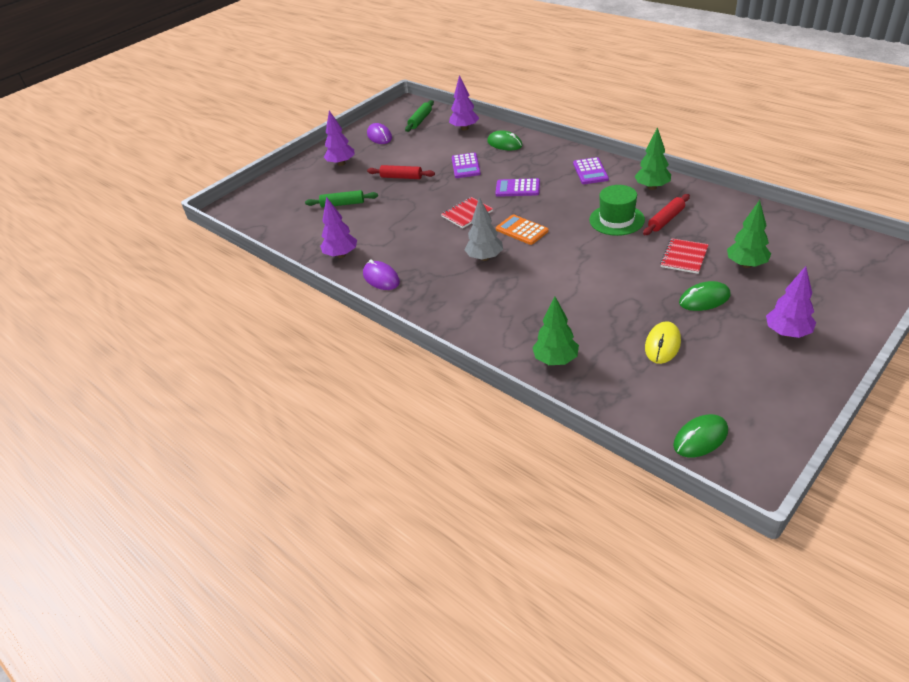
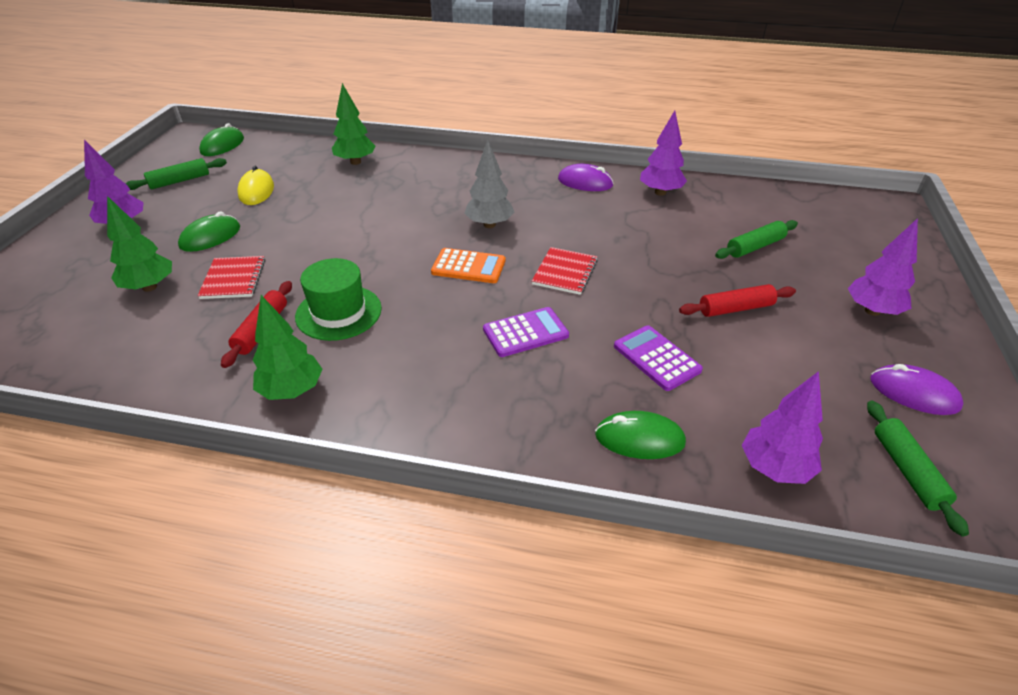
camera: 145 degrees right, 0 degrees up
(590, 171) = (418, 402): purple calculator -> none
(744, 383) = (179, 181): none -> green rolling pin

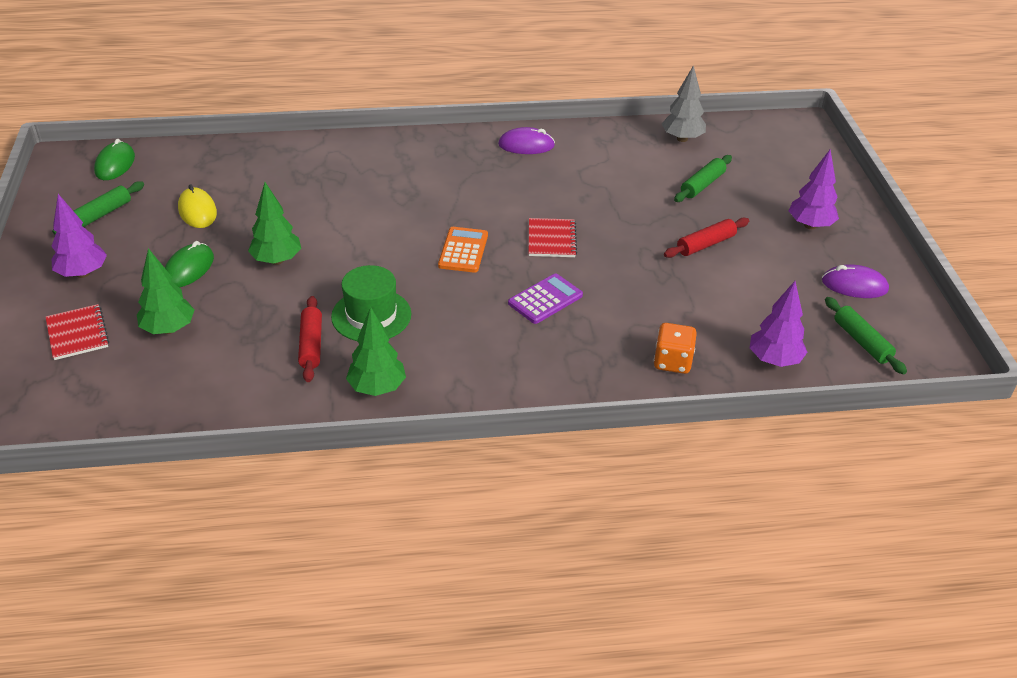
camera: 20 degrees left, 0 degrees up
(233, 279) = (247, 305): red notebook -> red notebook (77, 333)
(355, 162) = (281, 160): green tree -> green tree (277, 260)
(468, 266) = (463, 250): orange calculator -> orange calculator turned 75 degrees counterclockwise
(489, 225) = (459, 206): grey tree -> grey tree (682, 139)
(639, 439) = (672, 362): green mouse -> orange dice
(656, 358) = (660, 298): purple calculator -> none
(660, 192) = (600, 144): purple tree -> none

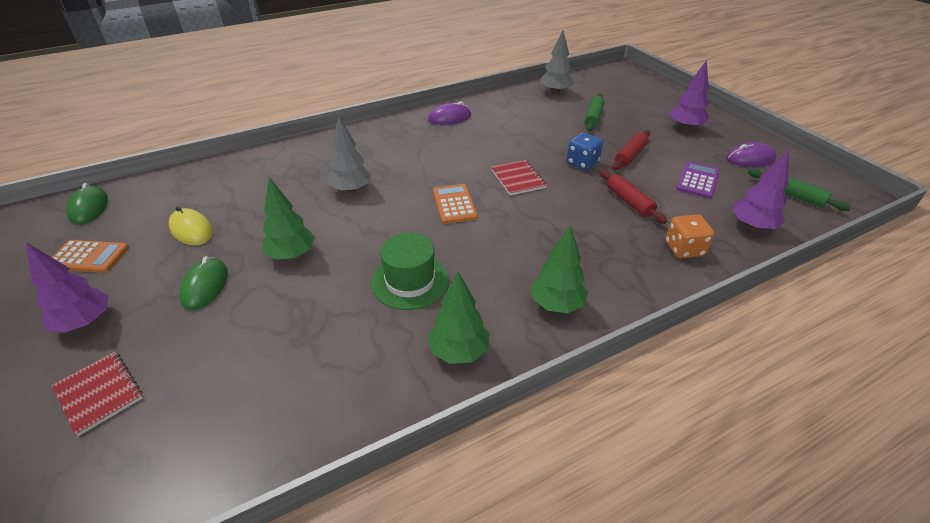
camera: 20 degrees left, 0 degrees up
(101, 214) = (89, 257): green rolling pin -> orange calculator
(168, 329) = (208, 355): green tree -> green tree (556, 305)
(311, 345) = (369, 327): red rolling pin -> red rolling pin (629, 201)
(367, 207) = (351, 190): none -> grey tree
(545, 299) = (548, 226): purple calculator -> purple calculator (697, 180)
(640, 239) = (582, 163): none -> blue dice

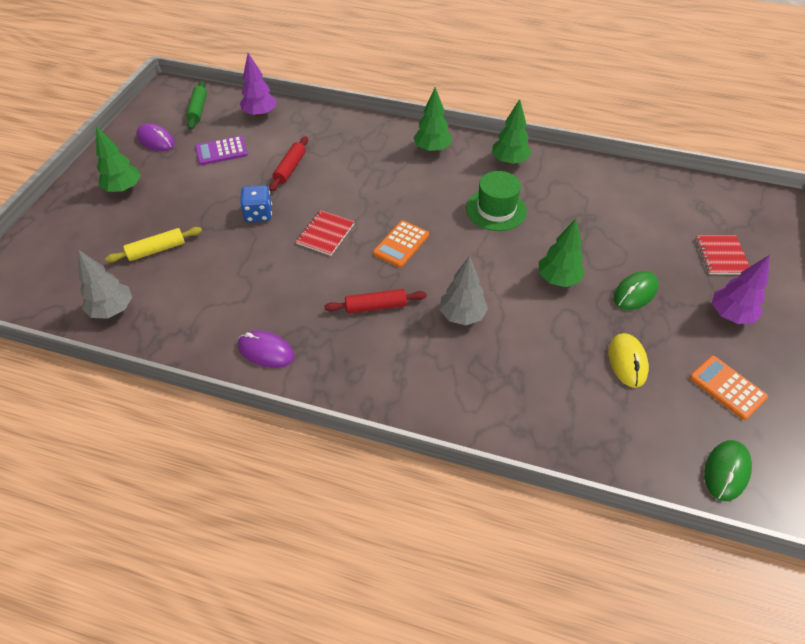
camera: 135 degrees left, 10 degrees up
(593, 117) = (157, 250): green rolling pin -> yellow rolling pin
(630, 155) = (216, 196): red rolling pin -> red rolling pin (376, 306)
(684, 249) = (319, 129): orange dice -> none
(685, 127) = (124, 189): purple tree -> green tree

